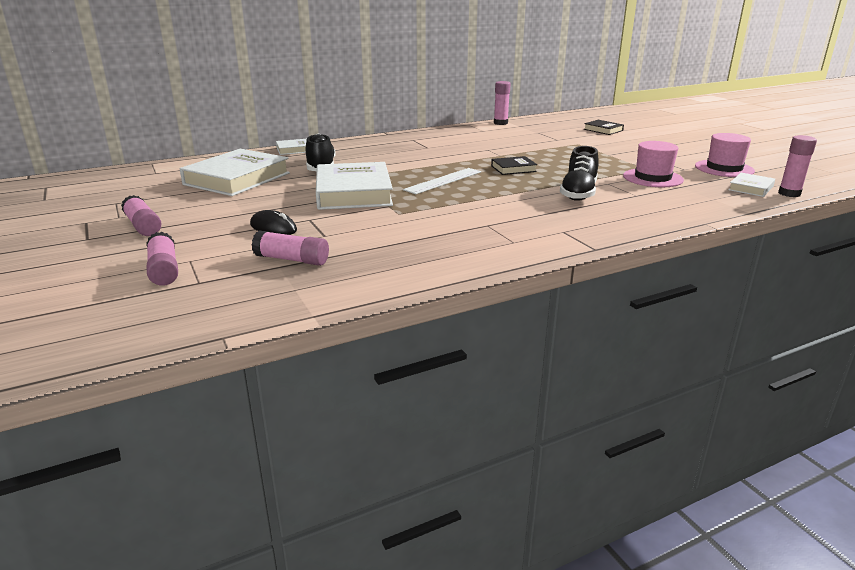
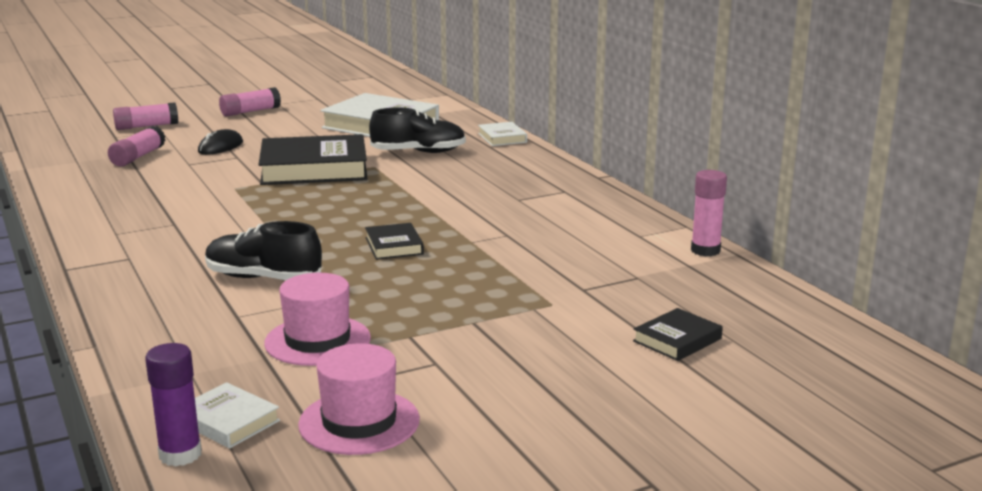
camera: 90 degrees right, 5 degrees down
(353, 193) = (314, 169): white book -> black book
(443, 181) = (347, 206): white ruler -> none
(789, 193) = (180, 454): pink glue stick -> purple glue stick

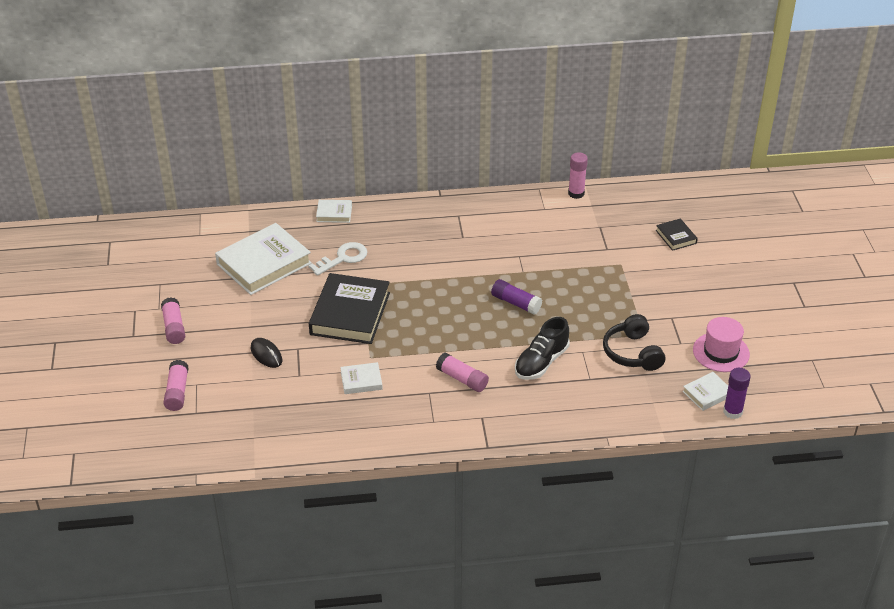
camera: 70 degrees left, 20 degrees up
(138, 157) = (264, 402): pink glue stick -> pink glue stick (462, 379)
(187, 190) = (361, 381): none -> white book
(317, 341) = (632, 353): pink hat -> black headphones
(394, 246) = (516, 303): black book -> purple glue stick
(418, 152) = (343, 258): black shoe -> white key

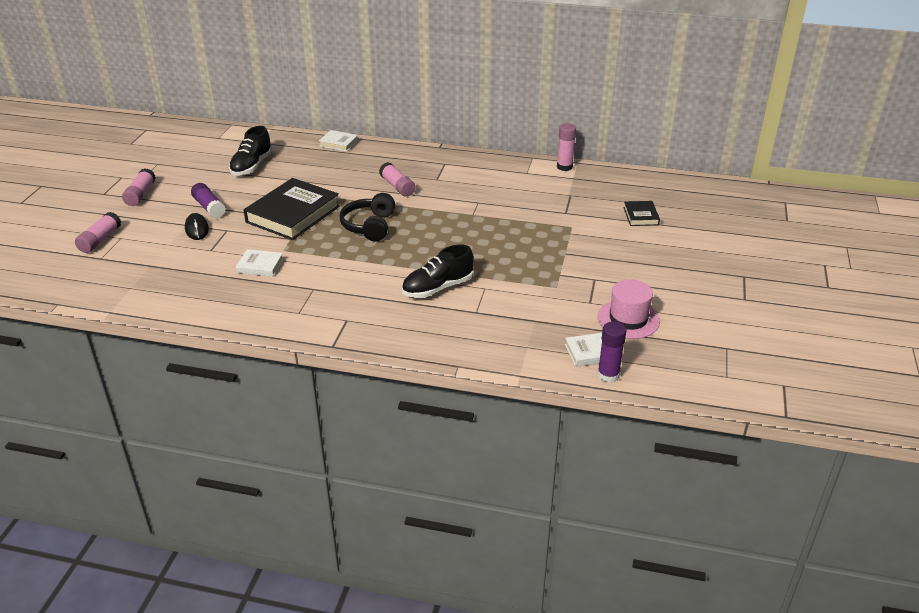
camera: 20 degrees right, 5 degrees down
(264, 264) = (251, 166): white book -> black shoe
(343, 258) = (320, 174): white key -> none
(462, 379) = (352, 285): pink glue stick -> pink glue stick (397, 186)
(516, 303) = (448, 236): purple glue stick -> purple glue stick (209, 207)
(632, 353) = (534, 300): black headphones -> black headphones (369, 226)

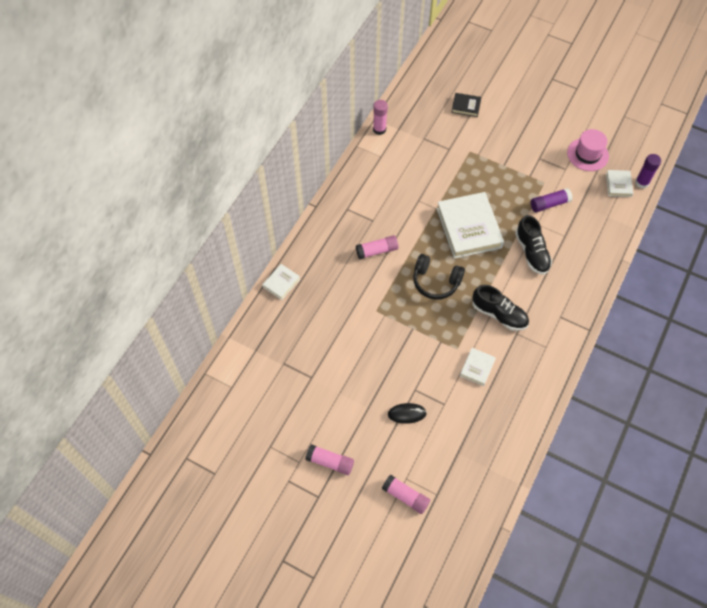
camera: 75 degrees left, 25 degrees up
(209, 207) = (371, 402): purple glue stick -> purple glue stick (549, 204)
(251, 166) = (303, 361): black shoe -> black shoe (499, 314)
(293, 214) = (402, 335): black book -> none
(454, 239) = (468, 228): none -> white book

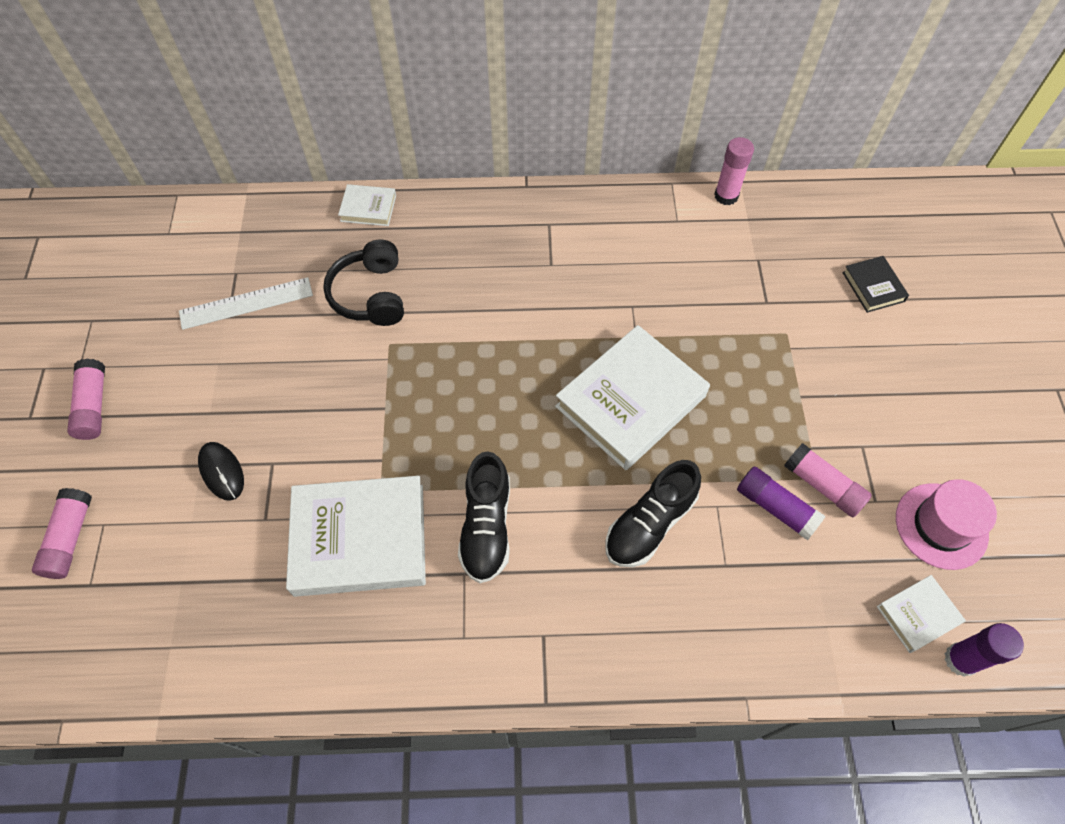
camera: 60 degrees right, 0 degrees up
(308, 365) = (246, 303): none -> white ruler
(377, 251) = (499, 295): pink glue stick -> pink glue stick (823, 486)
(436, 281) = (493, 401): black headphones -> black headphones (371, 294)
(477, 368) = (360, 539): white book -> white book, size x2.11

